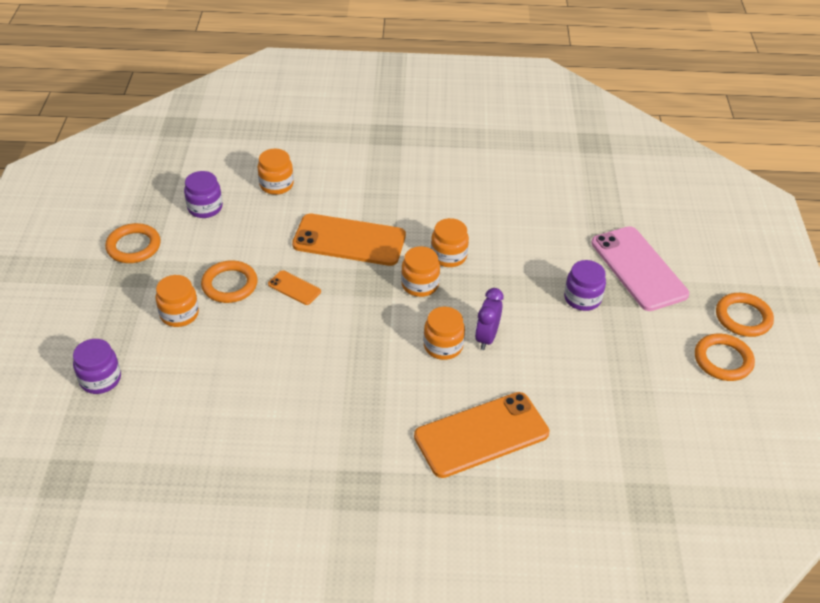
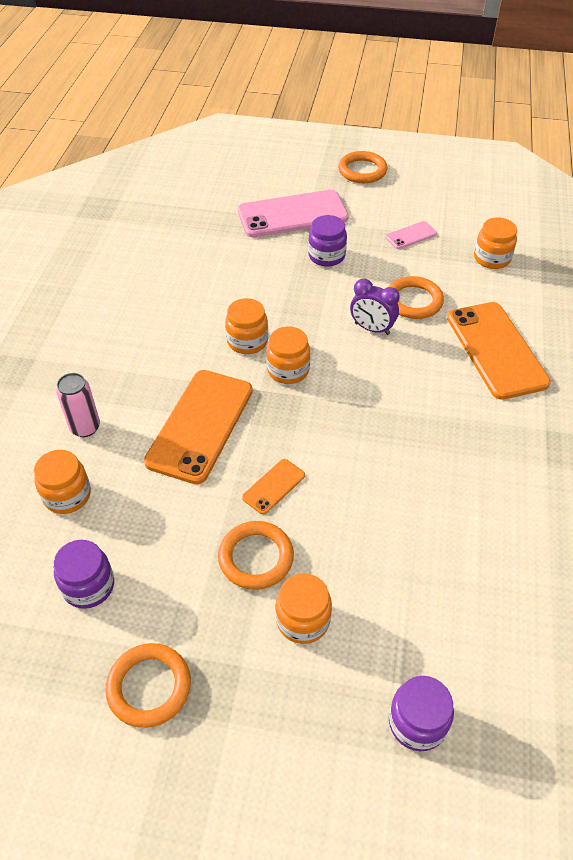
camera: 80 degrees left, 5 degrees up
(338, 182) = (85, 427): none -> pink can
(443, 346) = (381, 362): orange jar -> orange jar (492, 258)
(642, 363) = (411, 235): none -> pink phone
(723, 360) = (409, 191): orange ring -> orange ring (413, 301)

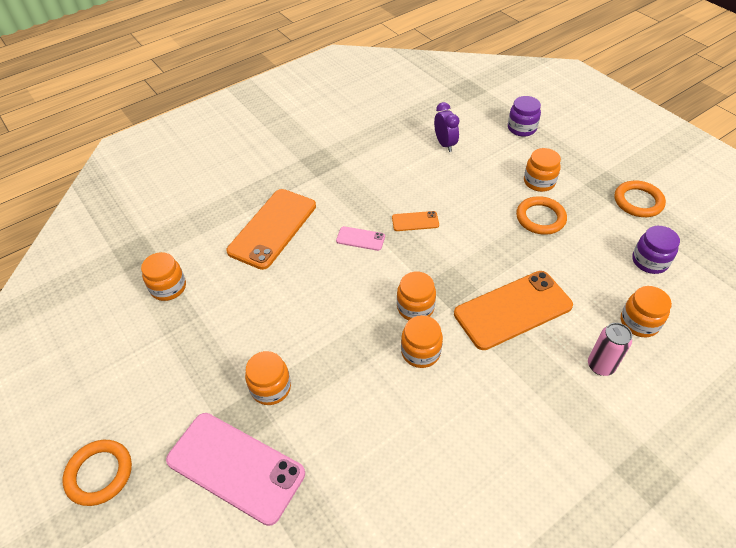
camera: 135 degrees left, 0 degrees up
(273, 486) = (498, 244): orange phone -> orange phone (415, 221)
(326, 256) = (271, 388): purple jar -> orange jar
(372, 329) = (324, 296): purple clock -> purple clock (445, 144)
(411, 235) = (183, 354): pink phone -> pink phone (360, 239)
(413, 301) = (268, 296): orange ring -> none

